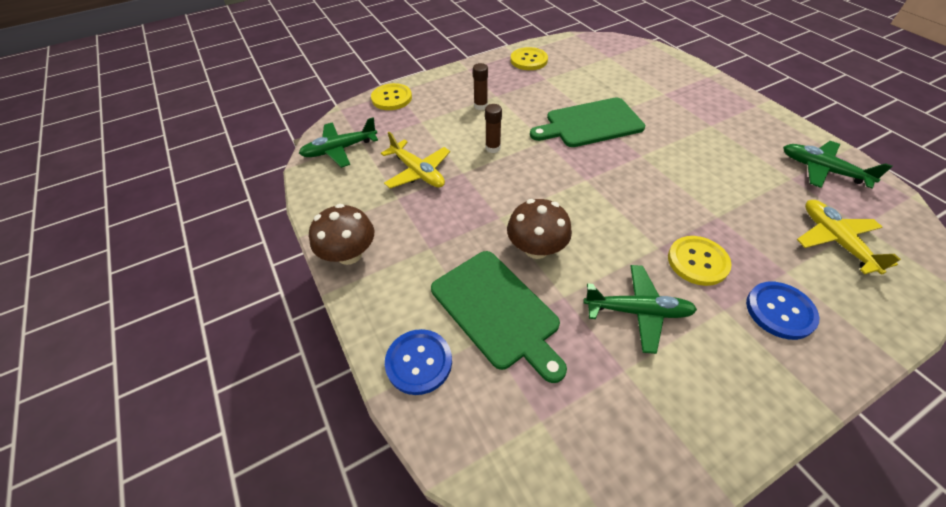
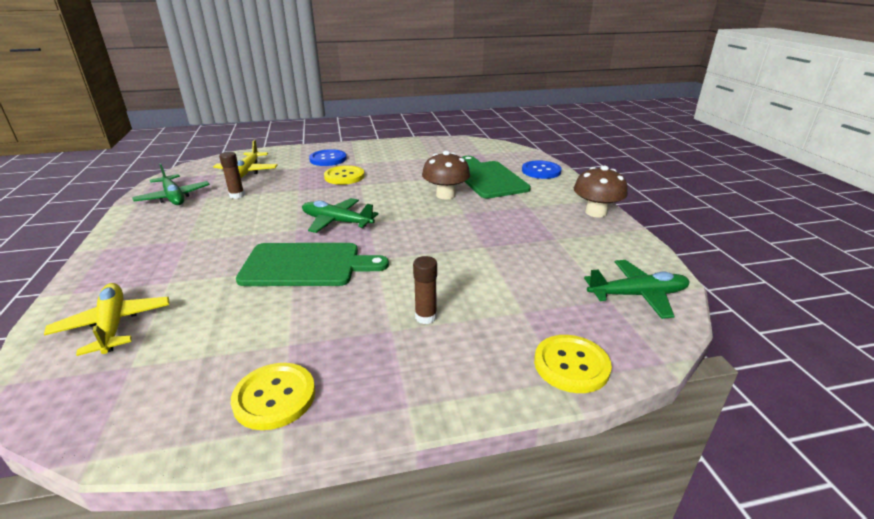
camera: 165 degrees left, 20 degrees down
(418, 172) = (533, 254): yellow plane -> yellow plane (113, 325)
(493, 148) = (440, 262): brown glue stick -> brown glue stick (237, 195)
(637, 311) = (404, 168): green plane -> green plane (337, 222)

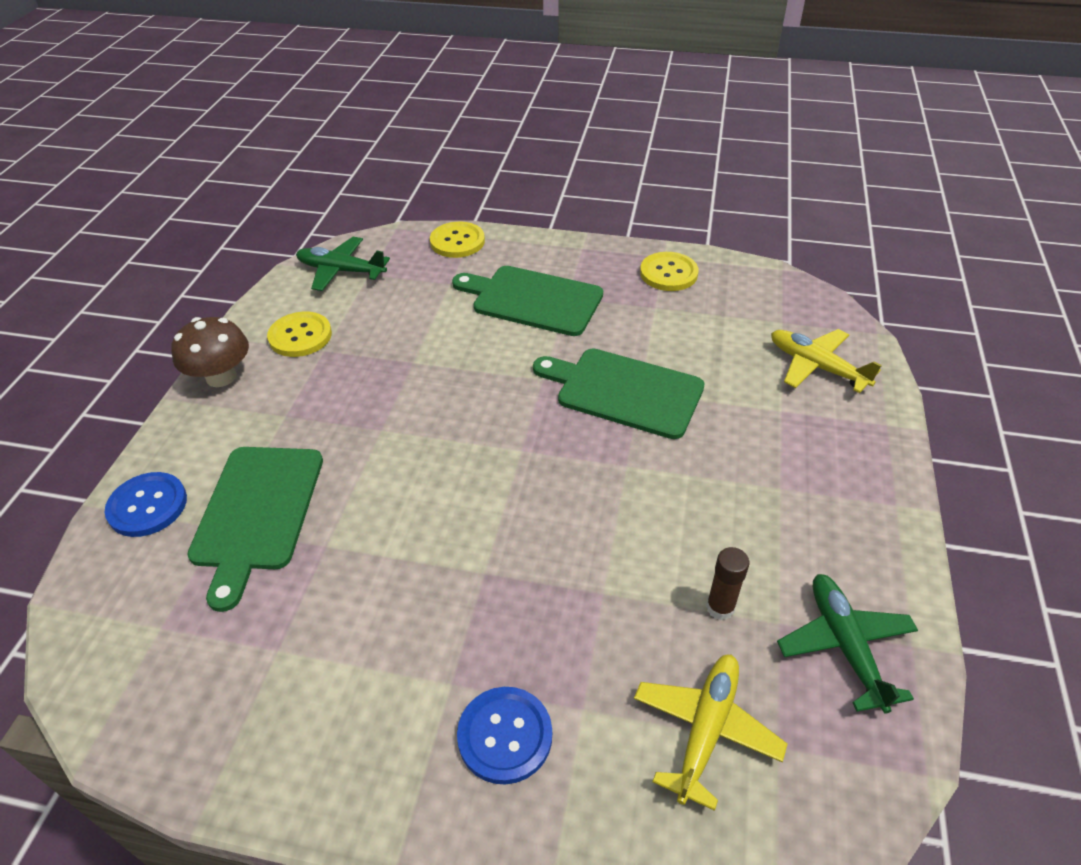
camera: 155 degrees left, 15 degrees up
(113, 325) = (816, 366): yellow plane -> yellow plane turned 135 degrees clockwise
(337, 222) = (564, 465): green plane -> none
(344, 176) = (501, 618): yellow button -> yellow button (300, 336)
(426, 317) = (533, 300): brown glue stick -> green cutting board
(445, 195) = (369, 483): brown mushroom -> none

